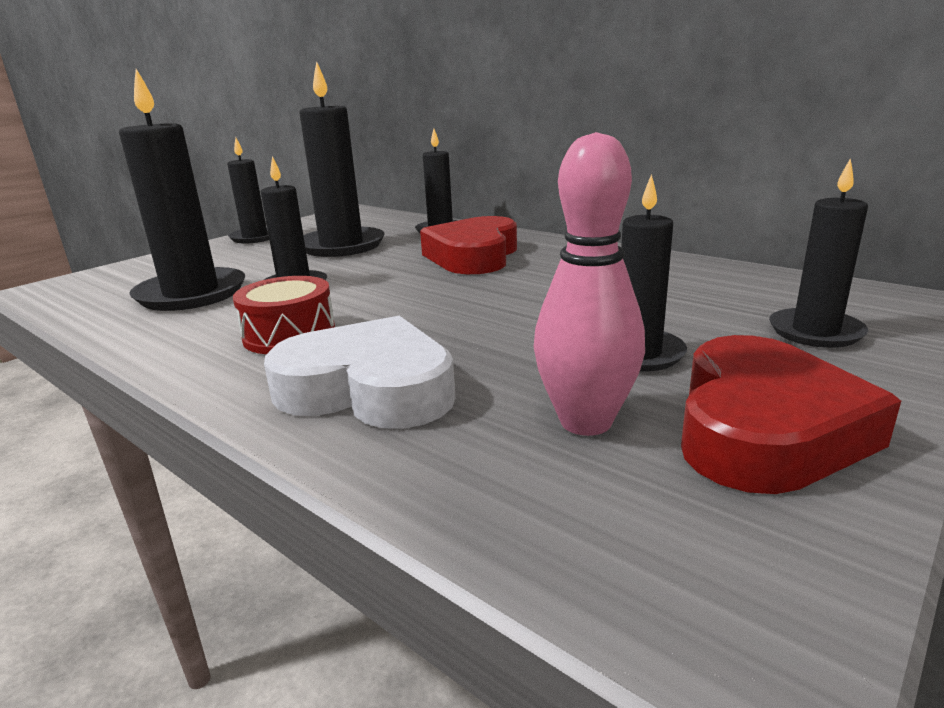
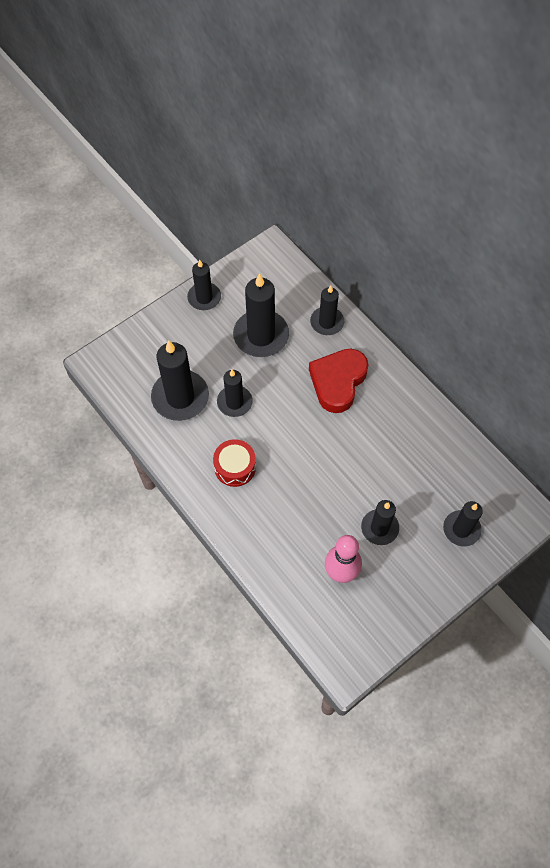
camera: 10 degrees right, 40 degrees up
(369, 389) = (268, 528): white heart -> none
(764, 429) = (397, 592): red heart -> none

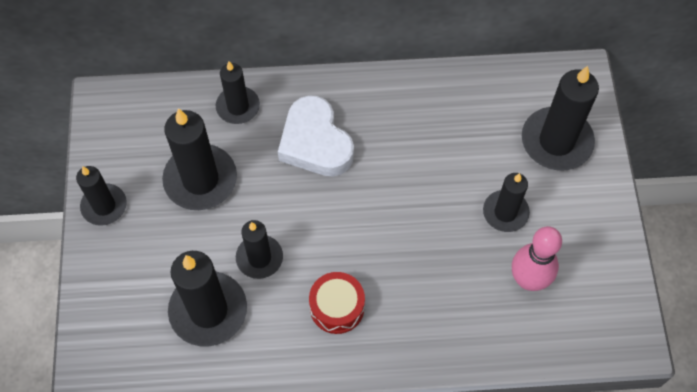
camera: 55 degrees left, 0 degrees up
(338, 382) = (315, 142): red heart -> white heart
(461, 529) = (556, 141): black candle -> black candle, size x1.62

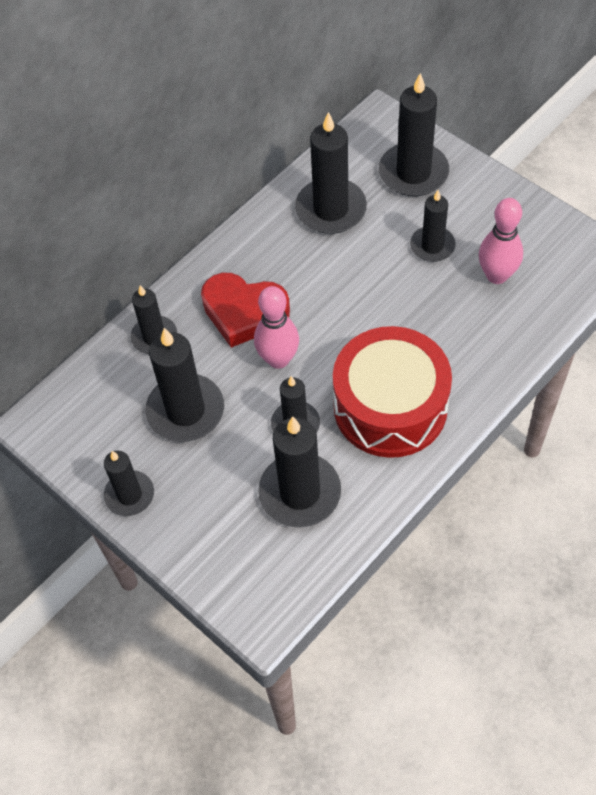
camera: 40 degrees left, 5 degrees down
(300, 199) = (278, 359): none -> pink bowling pin
(315, 142) = (244, 312): white heart -> red heart
(337, 307) = (390, 406): red drum -> red drum, size x2.06
(462, 117) = (331, 209): none -> black candle

